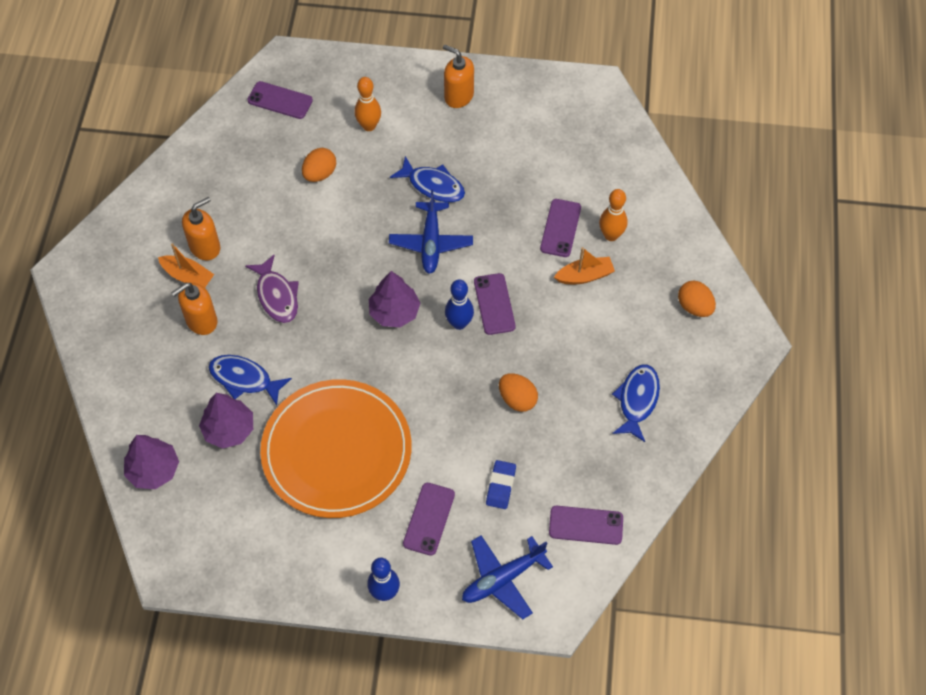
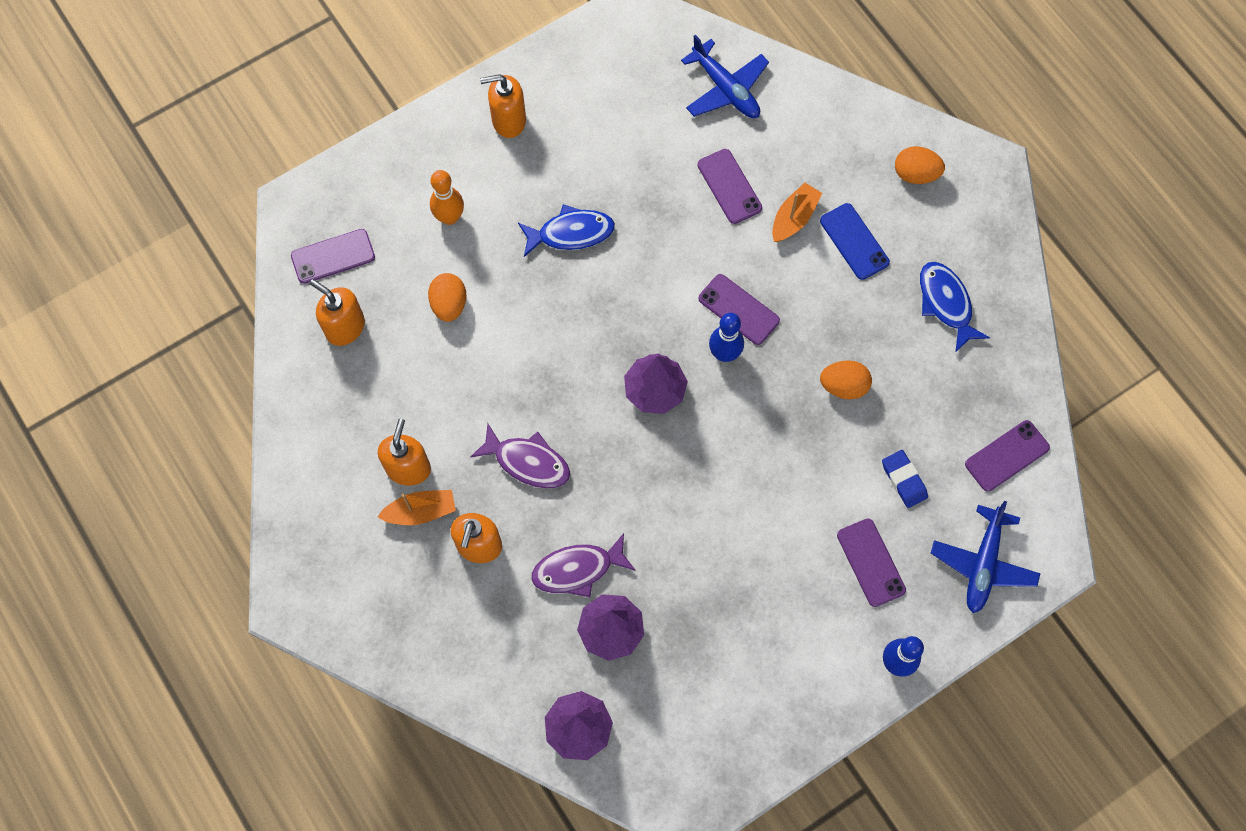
camera: 40 degrees left, 10 degrees up
(244, 379) = (577, 569): blue fish -> purple fish
(248, 143) = (345, 327): none -> orange soap dispenser
(336, 451) = (730, 567): orange plate -> none
(431, 243) = (624, 293): blue plane -> blue plane (725, 89)
(611, 235) = (781, 159): orange bowling pin -> none
(611, 318) = (854, 241): none -> blue phone

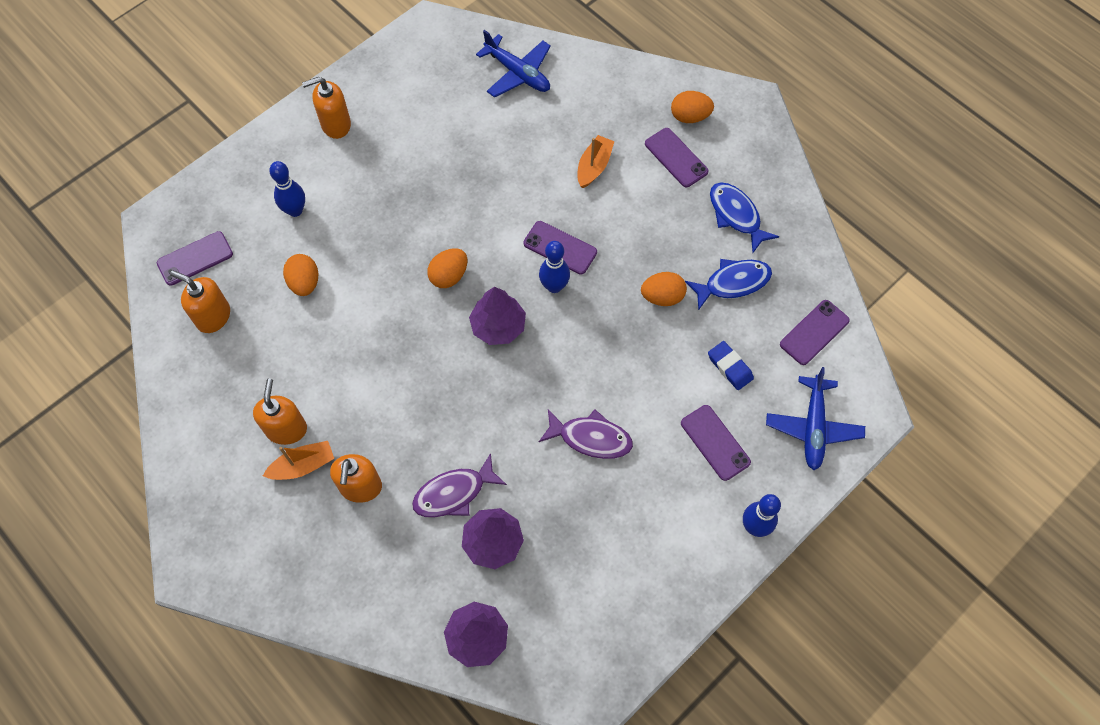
camera: 10 degrees left, 5 degrees down
(449, 217) = (295, 210): orange bowling pin -> blue bowling pin
(528, 462) = (394, 406): purple fish -> purple fish (591, 438)
(571, 233) = (404, 207): blue fish -> blue fish (733, 283)
(609, 322) = (449, 276): none -> orange egg
(729, 186) = (534, 149): purple phone -> purple phone (676, 158)
(854, 241) = (648, 178): blue phone -> none

